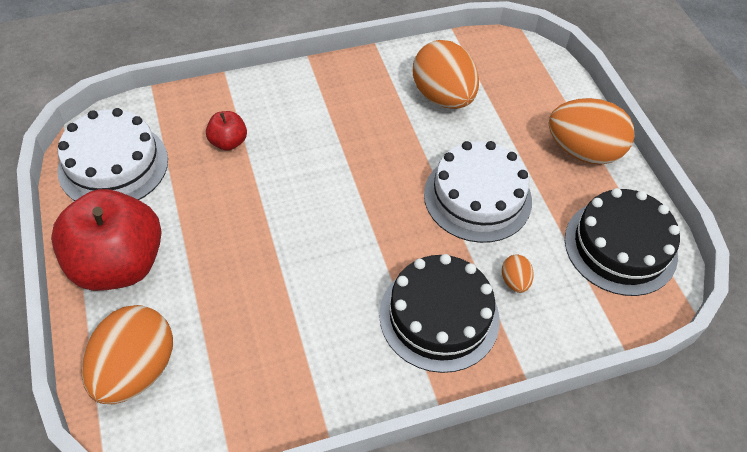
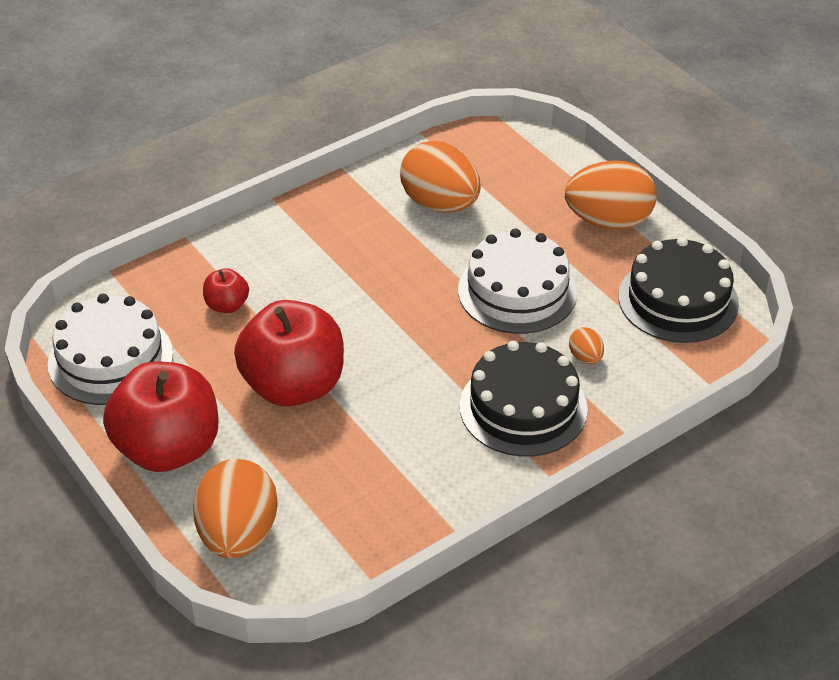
camera: 15 degrees left, 10 degrees down
(249, 234) = (293, 386): none -> red apple

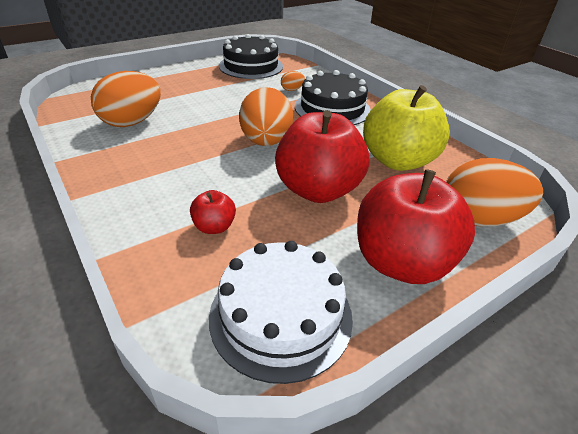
camera: 90 degrees left, 5 degrees down
(367, 472) = (397, 161): none -> yellow apple
(517, 291) = (232, 103): white cake -> none
(608, 221) = (180, 75): orange egg -> orange egg (266, 142)

